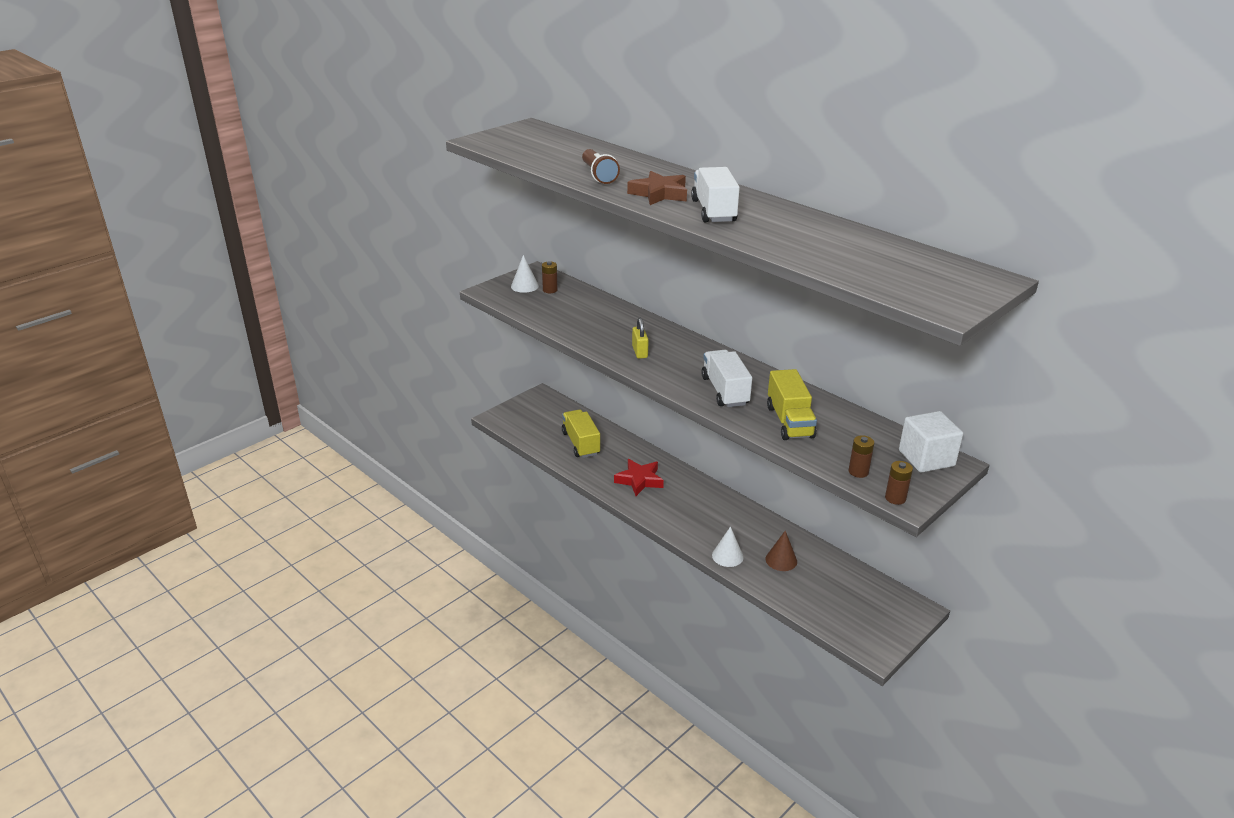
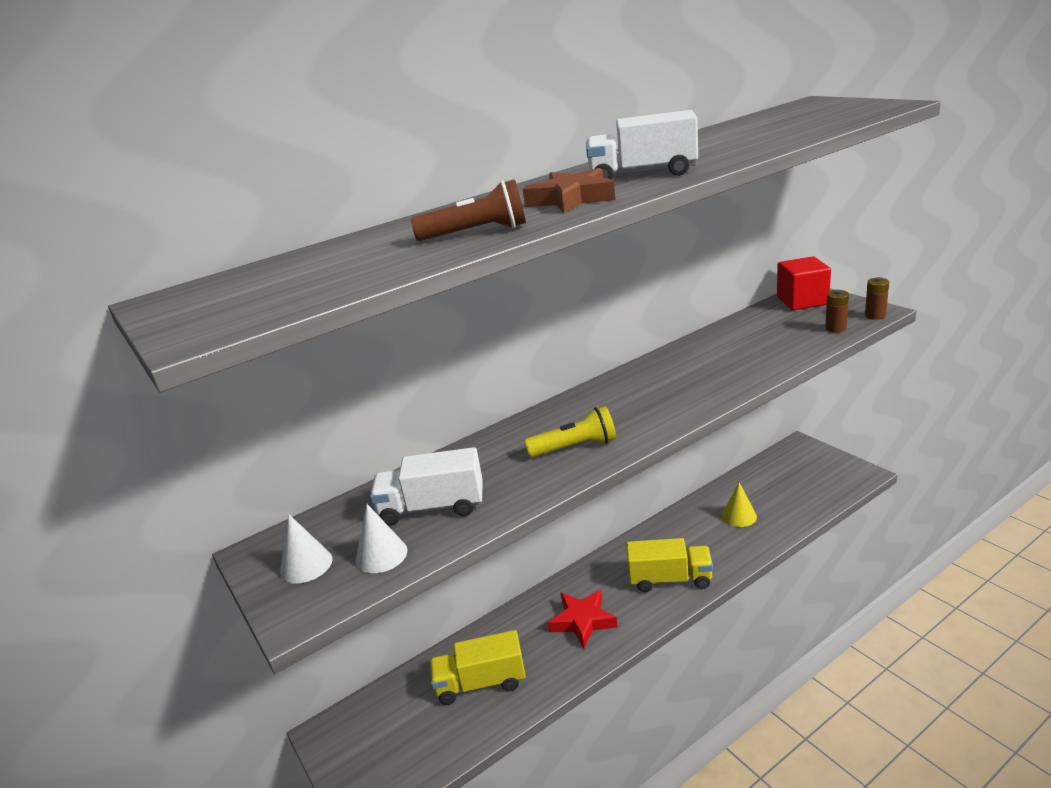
camera: 75 degrees left, 5 degrees down
(550, 290) = (340, 534): brown battery -> none
(640, 352) = (575, 447): yellow padlock -> yellow flashlight
(725, 391) = (682, 390): white truck -> white truck (432, 508)
(727, 556) = (735, 554): white cone -> white cone (381, 555)
(781, 560) = (739, 516): brown cone -> yellow cone
(789, 422) = (747, 356): yellow truck -> yellow truck (670, 579)
(926, 458) = (802, 301): white cube -> red cube

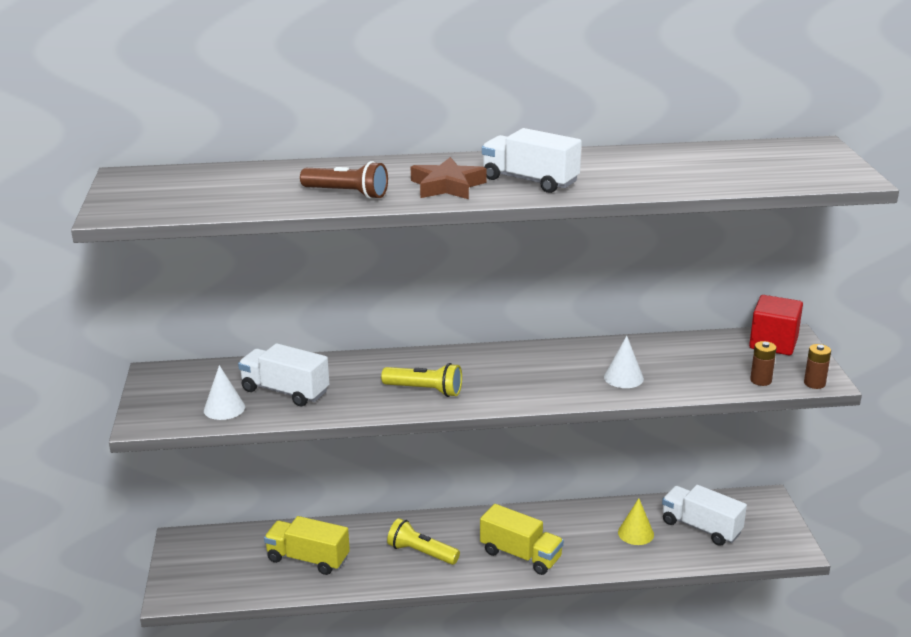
camera: 25 degrees right, 0 degrees up
(306, 565) = (176, 394): white cone -> white cone (623, 377)
(582, 621) = (421, 553): red star -> yellow flashlight
(780, 488) = (701, 527): none -> white truck

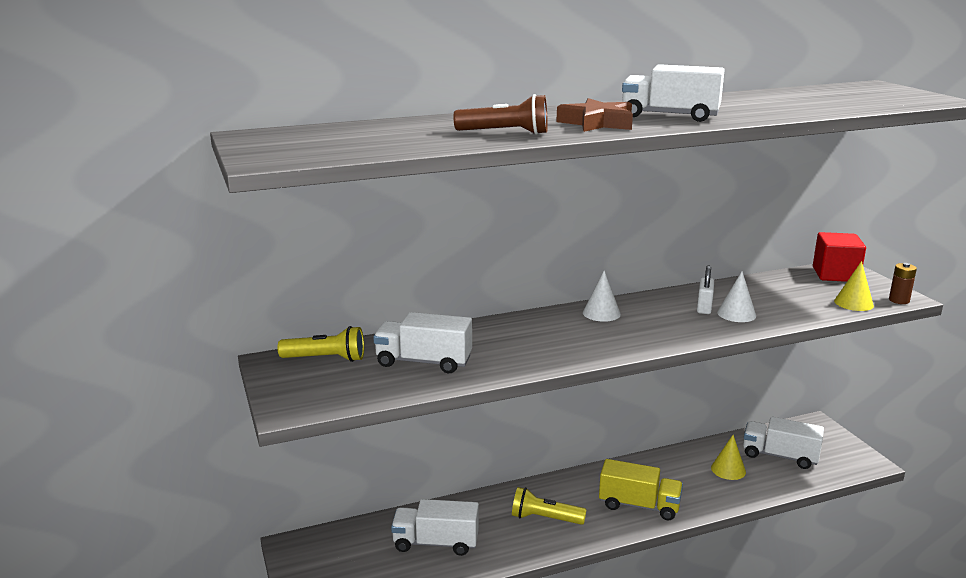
camera: 15 degrees left, 5 degrees down
(224, 408) = (369, 385): white cone -> white cone (601, 313)
(308, 559) = (436, 543): yellow truck -> white truck
(425, 390) = (564, 345): yellow flashlight -> yellow flashlight (326, 359)
(596, 366) = (704, 308): none -> white padlock
(760, 380) = (853, 303): brown battery -> yellow cone

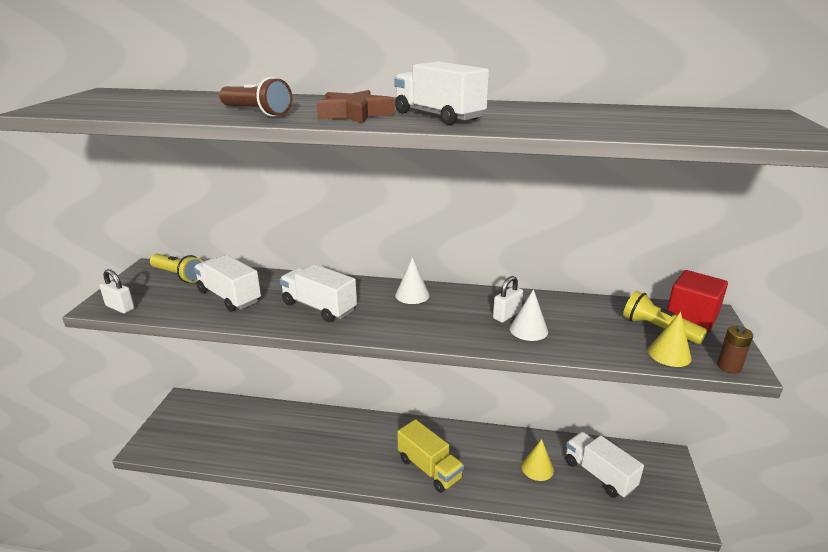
camera: 30 degrees right, 5 degrees up
(315, 405) = (120, 307): none -> white padlock
(436, 543) = (261, 436): white truck -> white truck (319, 307)
(544, 518) = (349, 449): yellow flashlight -> yellow flashlight (658, 329)

